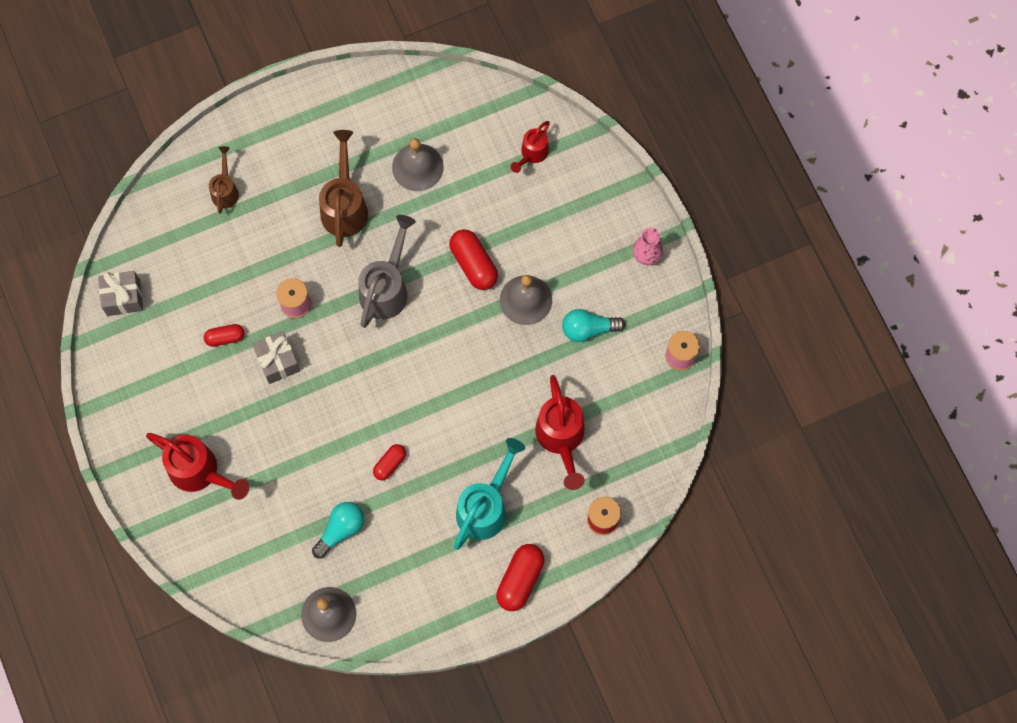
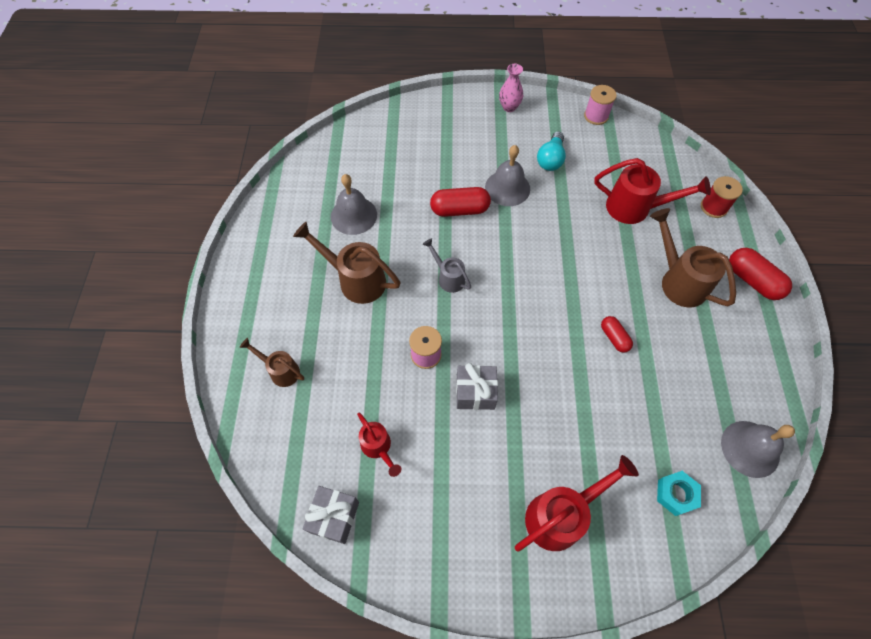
camera: 65 degrees left, 10 degrees down
(225, 338) = (428, 431): red capsule -> none
(258, 560) = (676, 494): none -> turquoise nut
(341, 530) = (666, 404): turquoise light bulb -> none
(386, 288) = (448, 277): grey watering can -> grey watering can, size x0.58
(485, 507) = (678, 281): turquoise watering can -> brown watering can
(532, 154) = (389, 141): red watering can -> red watering can (378, 447)

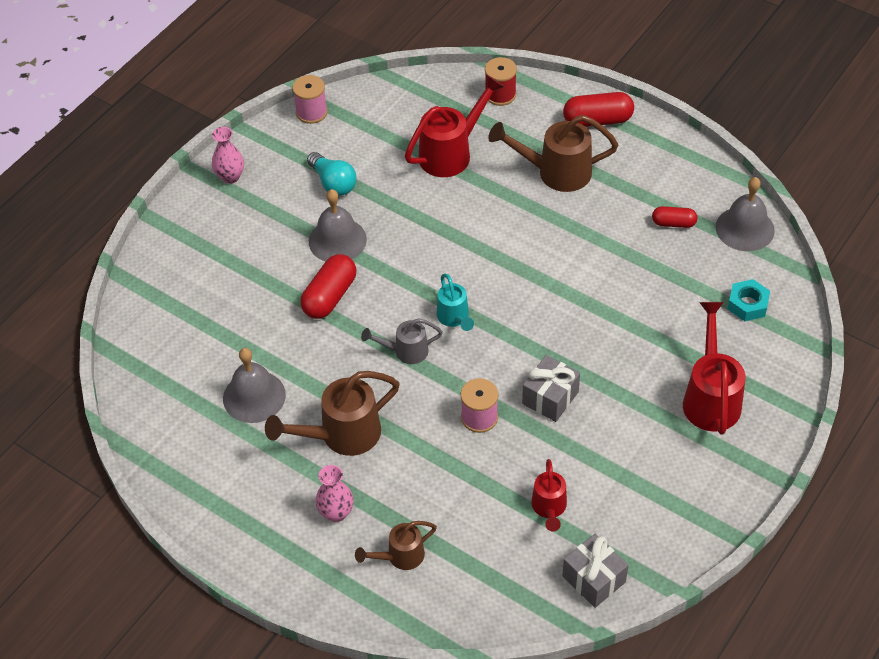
camera: 55 degrees left, 10 degrees down
(293, 312) = (336, 513): none -> pink vase
(378, 447) = (549, 508): red watering can -> red watering can turned 90 degrees clockwise
(498, 290) = (454, 318): none -> turquoise watering can
(614, 337) = (575, 257): red capsule -> red capsule (673, 223)

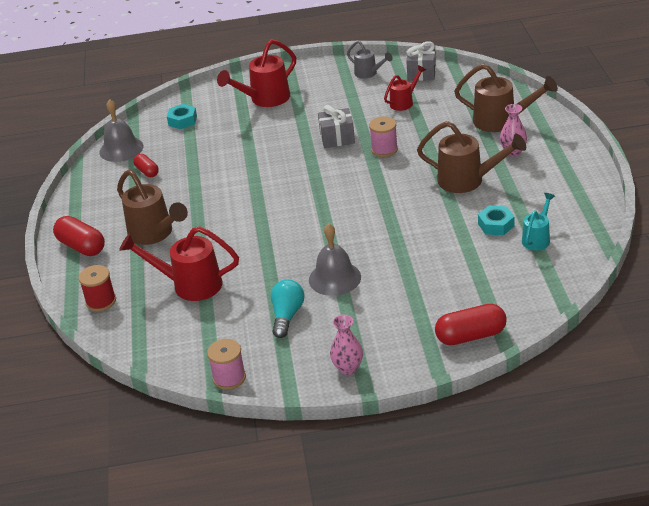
camera: 130 degrees left, 15 degrees down
(254, 396) = (496, 225): grey bell -> turquoise nut
(329, 296) = (383, 249): red capsule -> red capsule (471, 336)
(400, 556) = (501, 121): brown watering can -> brown watering can, size x1.72
(405, 351) = (379, 197): grey watering can -> grey watering can (368, 73)
(454, 318) = (330, 197): turquoise watering can -> turquoise watering can (537, 238)

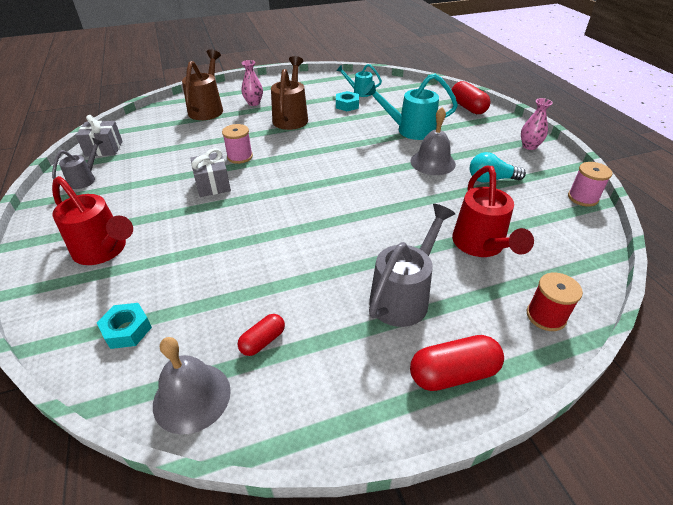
camera: 105 degrees left, 5 degrees up
(81, 246) = (453, 373): red capsule -> red capsule turned 45 degrees clockwise
(154, 234) = (404, 296): brown watering can -> grey watering can
(404, 102) = (157, 153): red watering can -> none
(414, 271) = (410, 130): none -> turquoise watering can

